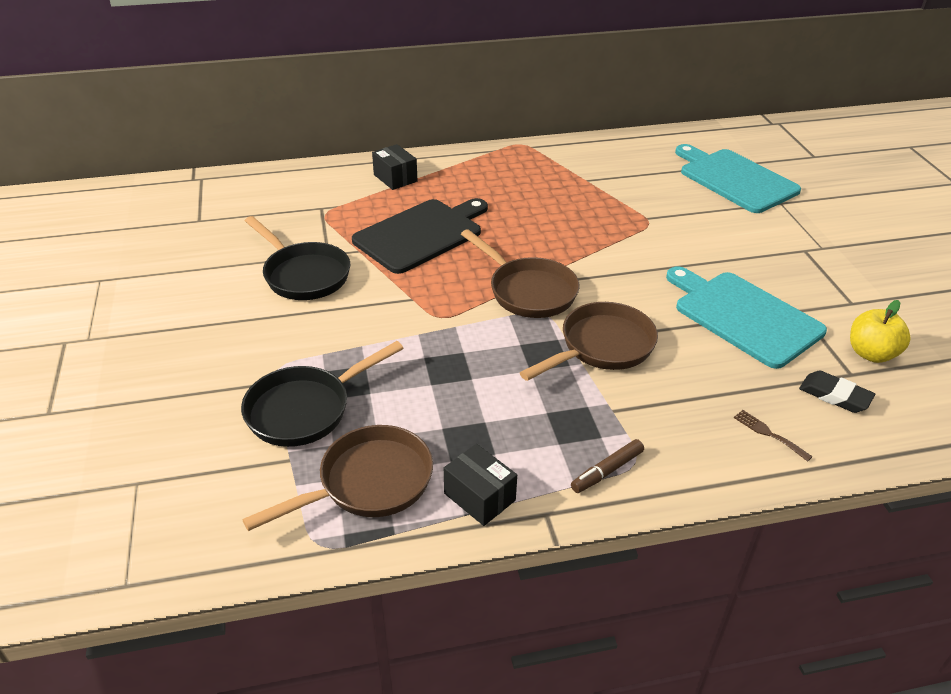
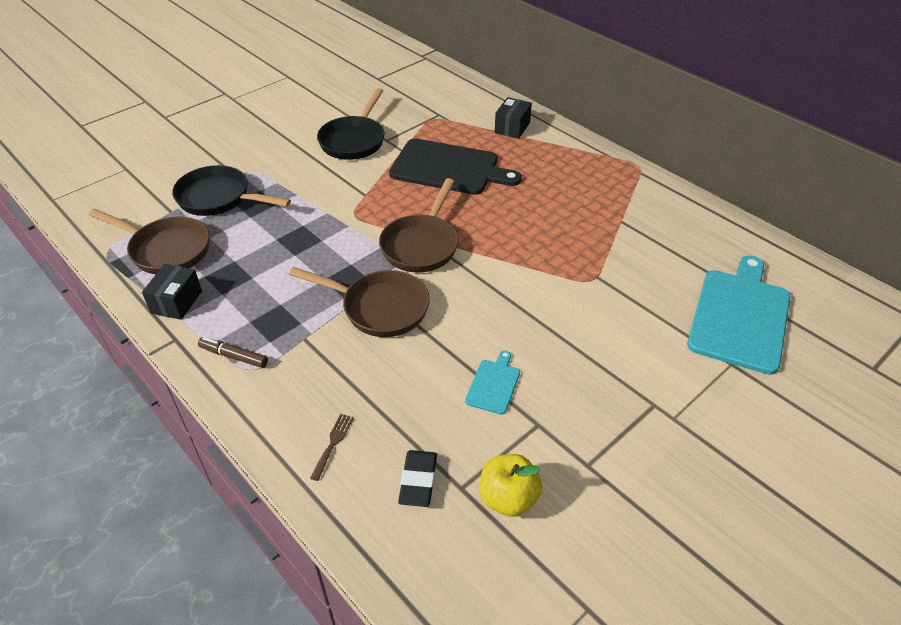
camera: 60 degrees right, 5 degrees up
(743, 316) = (493, 384): turquoise cutting board -> turquoise cutting board, size x0.45

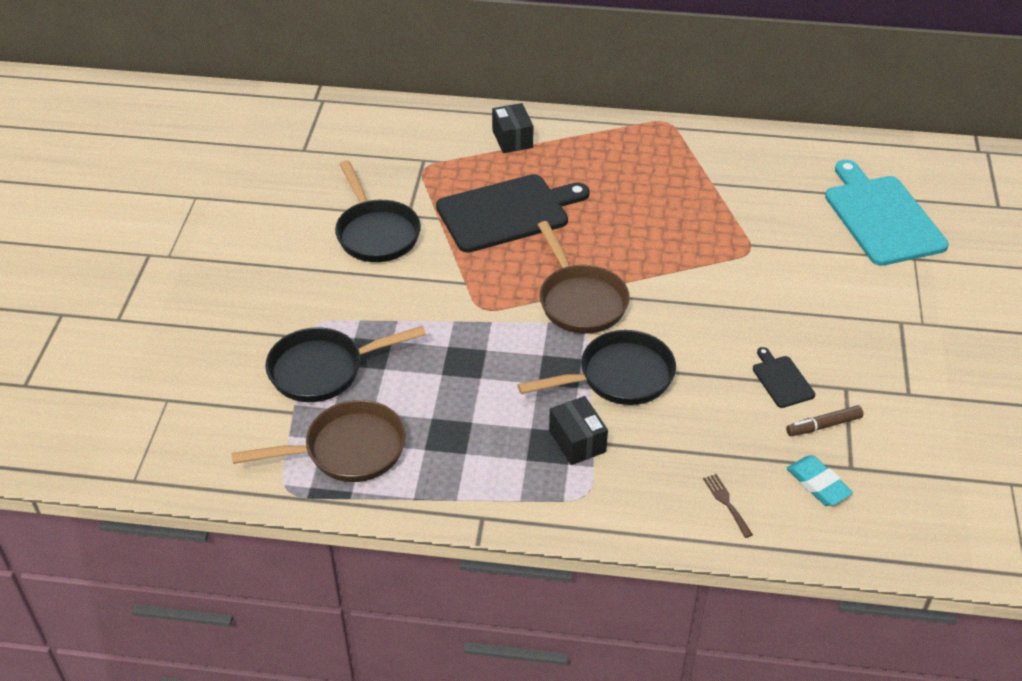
camera: 40 degrees left, 0 degrees up
(177, 302) = (433, 487): black box -> black box (577, 441)
(234, 356) = (555, 496): brown marker -> brown marker (823, 426)
(379, 308) = (618, 377): brown pan -> black pan
(418, 481) = (818, 484): black eraser -> turquoise eraser
(493, 384) = (781, 380): turquoise cutting board -> black cutting board
(508, 498) = (888, 452): yellow apple -> none

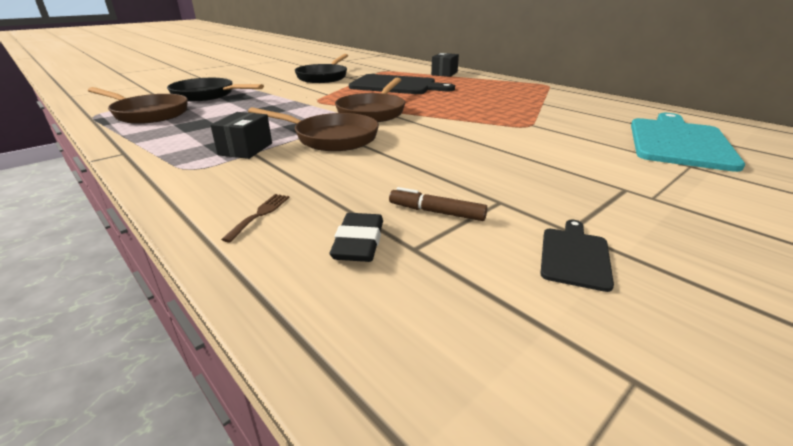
camera: 40 degrees right, 15 degrees down
(618, 377) = (330, 138): black pan -> brown pan
(781, 380) = (445, 177): black cutting board -> black cutting board (574, 256)
(818, 484) = (359, 242): turquoise eraser -> black eraser

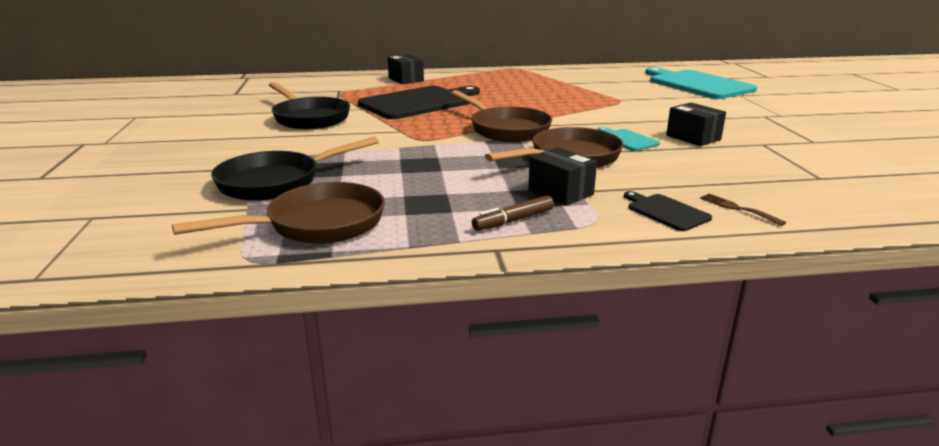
camera: 55 degrees left, 5 degrees down
(359, 242) = (804, 189): black eraser -> none
(408, 146) = (626, 140): none -> turquoise cutting board
(436, 212) = (769, 161): brown marker -> brown marker (513, 220)
(461, 168) = (693, 137): none -> black box
(574, 256) = (845, 149): black cutting board -> black cutting board (666, 211)

